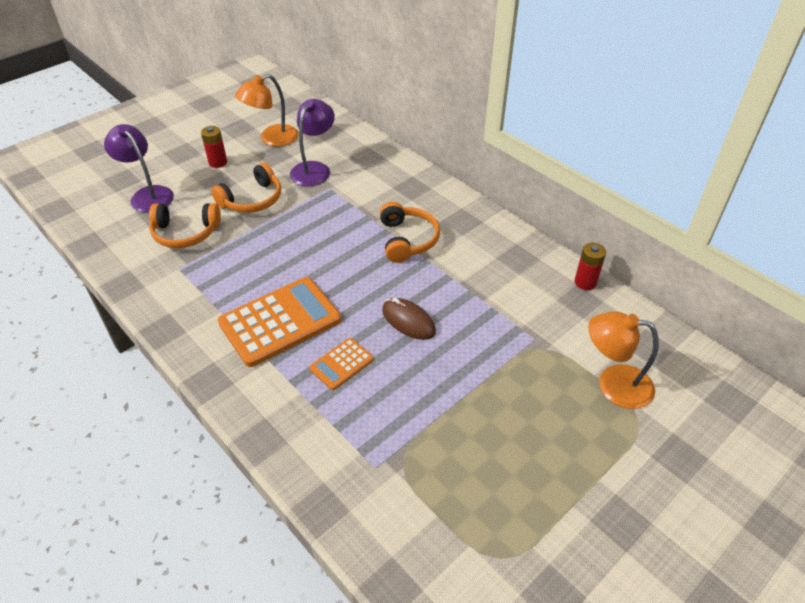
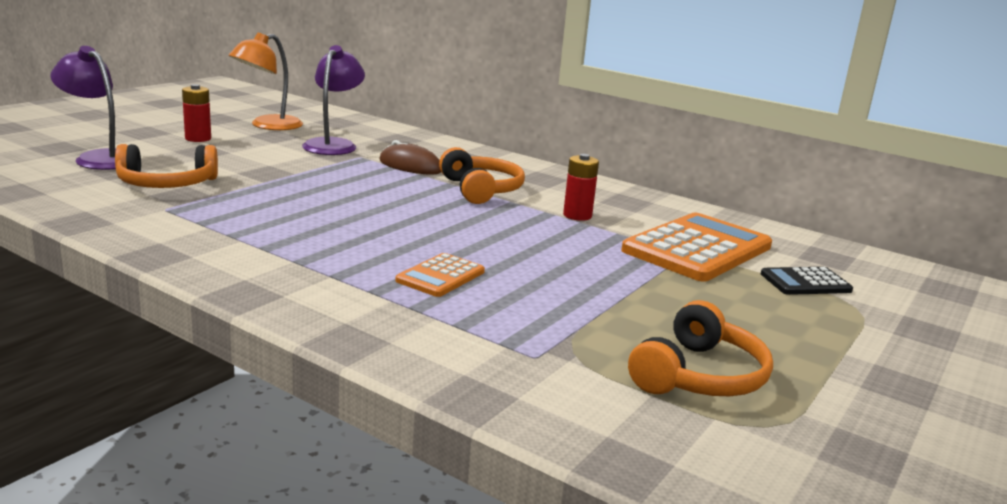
camera: 15 degrees left, 25 degrees down
(252, 200) = (257, 163): orange headphones -> orange headphones (699, 376)
(280, 321) = (334, 246): orange calculator -> orange calculator (697, 249)
(408, 321) = (515, 243): brown mouse -> brown mouse (410, 166)
(585, 282) = (717, 216): red battery -> red battery (577, 215)
(613, 384) = (805, 282): orange lamp -> black calculator

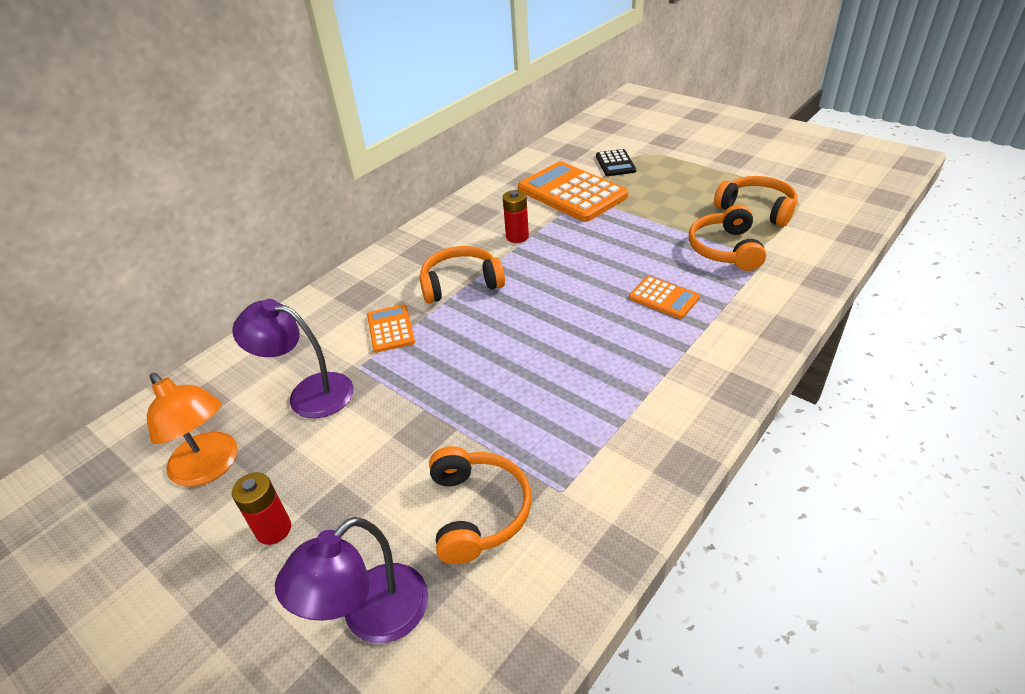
camera: 80 degrees left, 20 degrees up
(410, 166) = (390, 329): brown mouse -> orange calculator
(561, 330) = (725, 249): none -> orange headphones

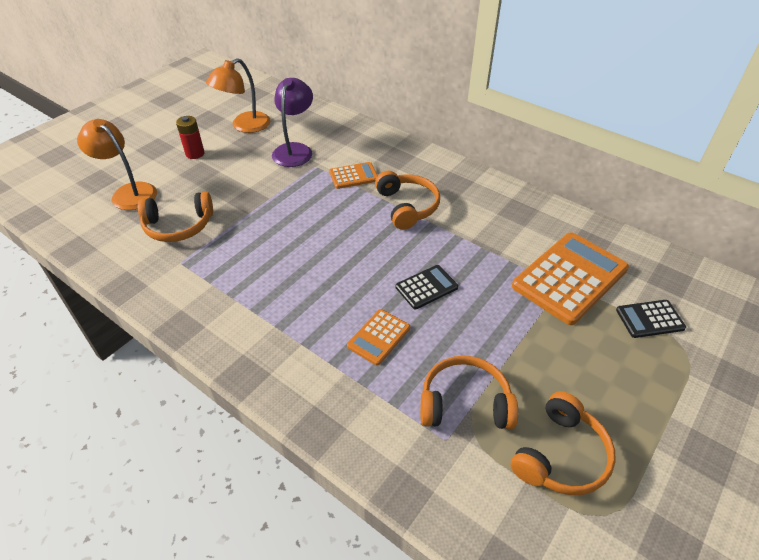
camera: 85 degrees right, 5 degrees up
(372, 617) = (128, 192): purple lamp -> orange lamp
(517, 236) = (480, 238): red battery -> none
(591, 269) = (426, 287): none -> black calculator

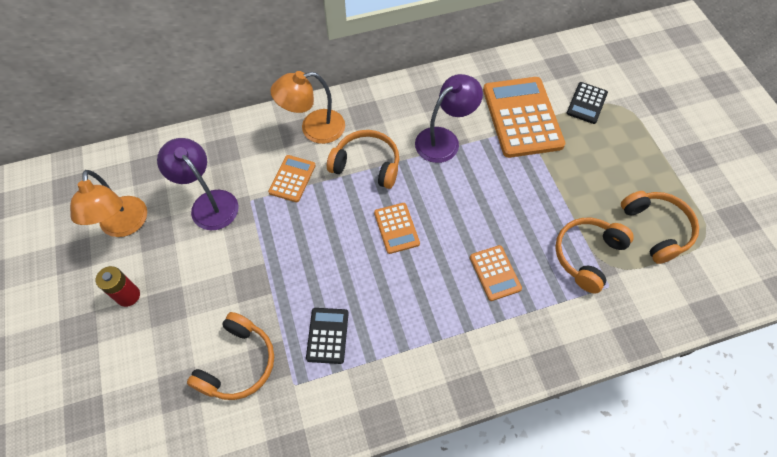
camera: 55 degrees left, 15 degrees up
(128, 192) = (138, 391): orange lamp -> orange lamp (313, 129)
(364, 252) = (396, 228): none -> orange calculator
(426, 287) = (467, 210): black calculator -> black calculator (327, 335)
(483, 238) = (444, 139): none -> purple lamp

